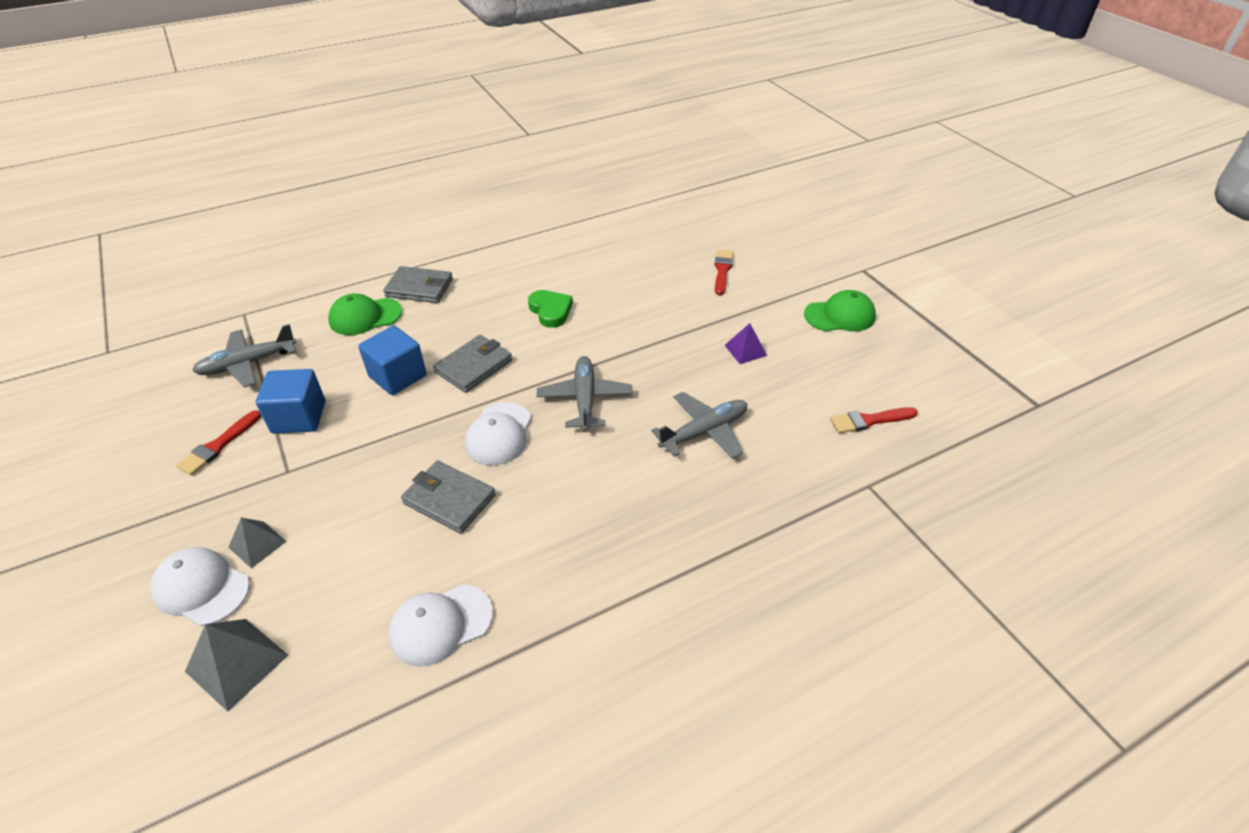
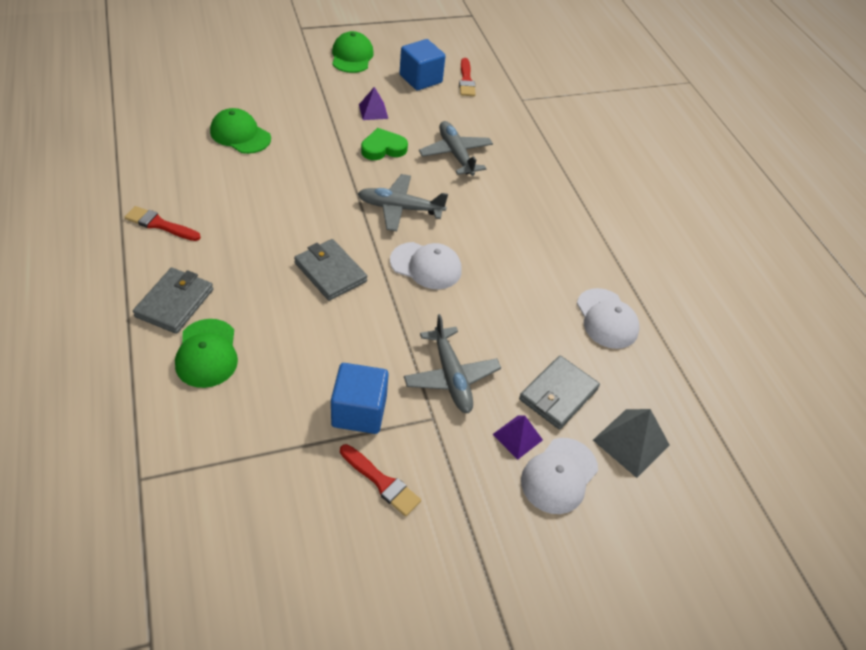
camera: 85 degrees left, 5 degrees up
(248, 364) = (249, 465): grey plane -> grey plane (451, 376)
(257, 544) = (517, 437): grey pyramid -> purple pyramid
(398, 376) = (323, 329): blue cube -> blue cube (420, 79)
(449, 499) = (492, 304): grey wallet -> grey wallet (558, 394)
(550, 311) = (268, 209): green heart -> green heart (383, 148)
(650, 272) = (240, 135): none -> green cap
(722, 270) = (261, 94): red brush -> red brush (159, 224)

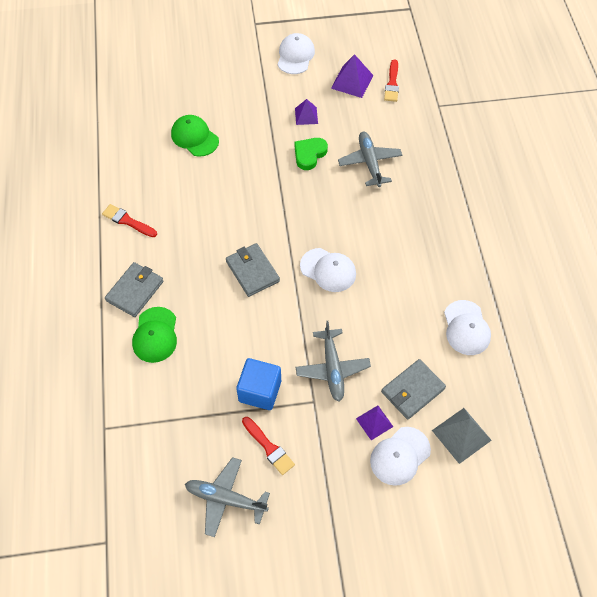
camera: 15 degrees right, 10 degrees up
(352, 56) = (295, 56): green cap -> white cap
(383, 148) = (309, 154): green heart -> green heart turned 45 degrees counterclockwise
(400, 208) = (315, 214): grey plane -> grey plane (225, 499)
(420, 79) = (352, 81): blue cube -> purple pyramid

